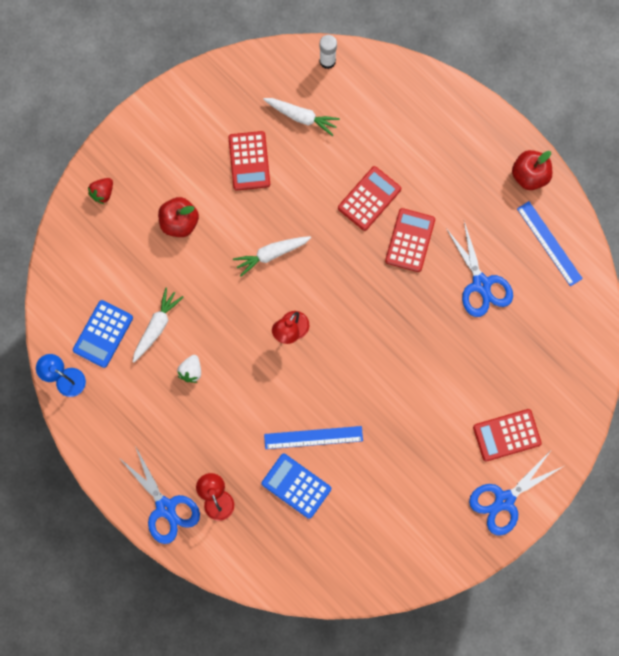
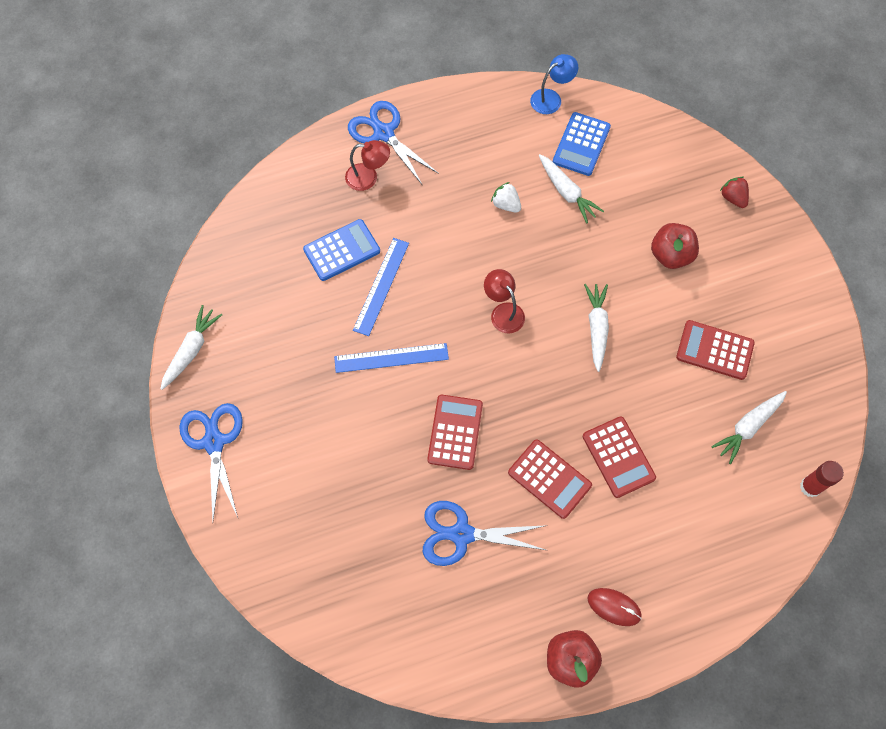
camera: 115 degrees right, 10 degrees down
(103, 334) = (581, 144): blue calculator -> blue calculator turned 120 degrees counterclockwise
(166, 508) = (383, 133): blue scissors -> blue scissors turned 60 degrees clockwise
(327, 61) = (810, 487): white glue stick -> red glue stick
(441, 561) = (191, 350): none -> white carrot
(479, 161) = (614, 607): none -> red mouse
(506, 435) = (280, 478): red calculator -> red calculator (455, 432)
(549, 243) = (474, 640): blue ruler -> blue ruler (391, 358)

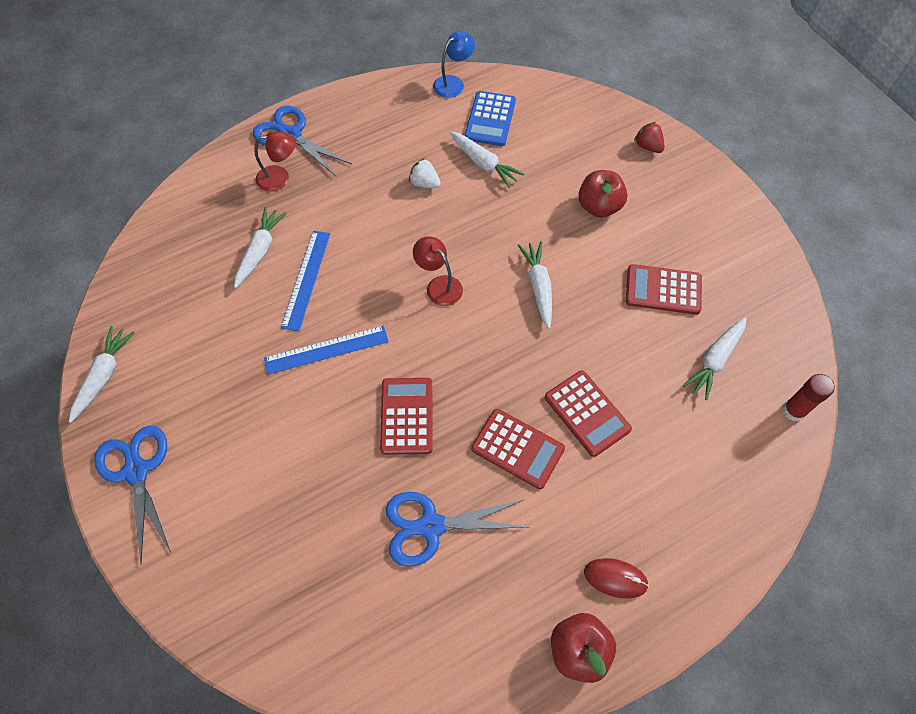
camera: 10 degrees left, 5 degrees down
(342, 250) = (260, 251): blue calculator -> white carrot

